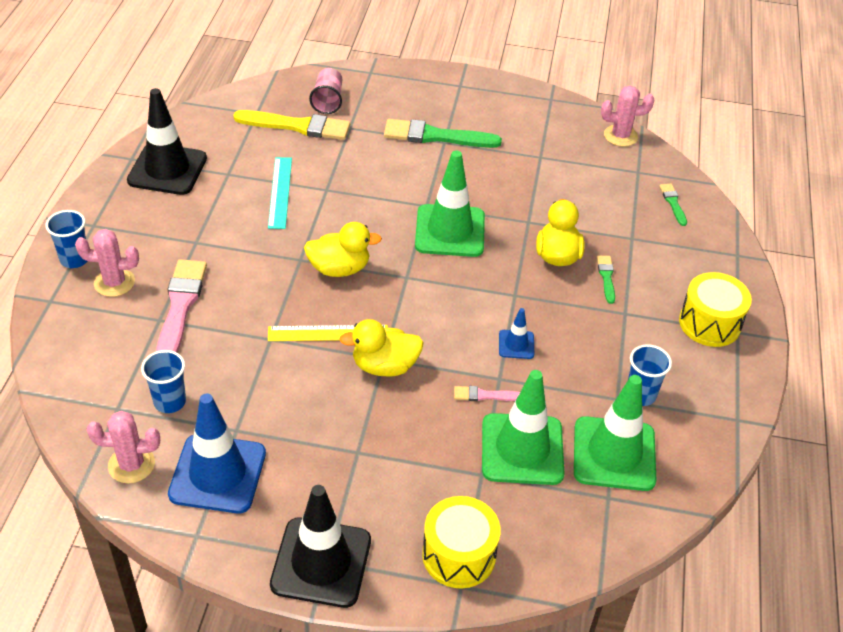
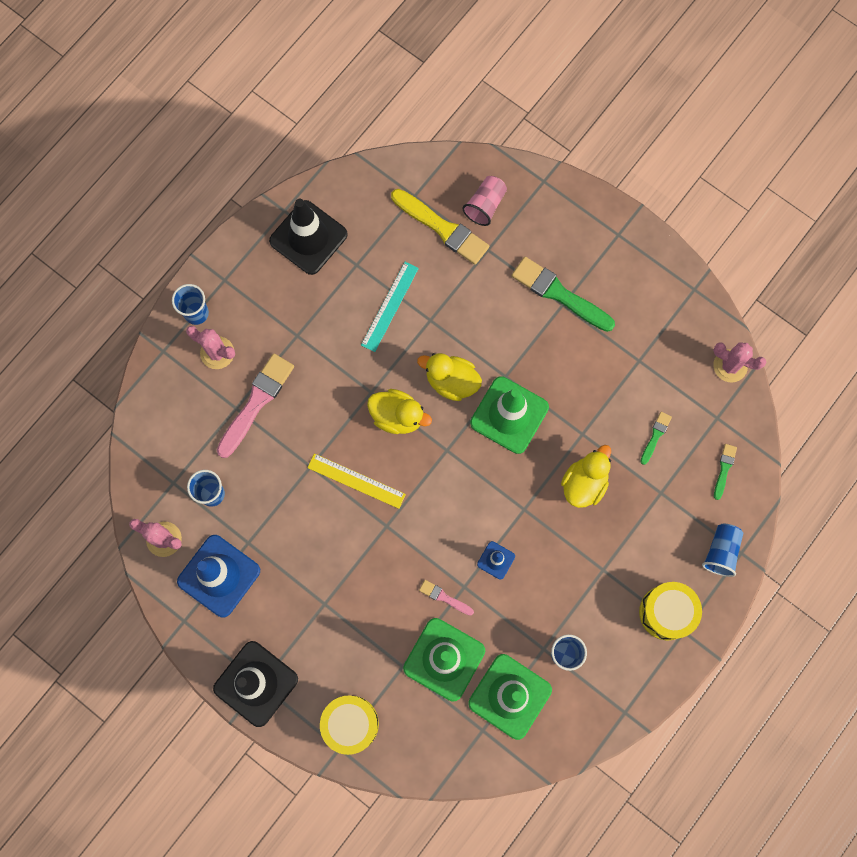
camera: 30 degrees right, 30 degrees up
(384, 366) = (383, 533): yellow duck -> yellow duck (451, 381)
(606, 277) = (611, 525): green brush -> green brush (655, 436)
(719, 260) = (720, 552): none -> blue cup

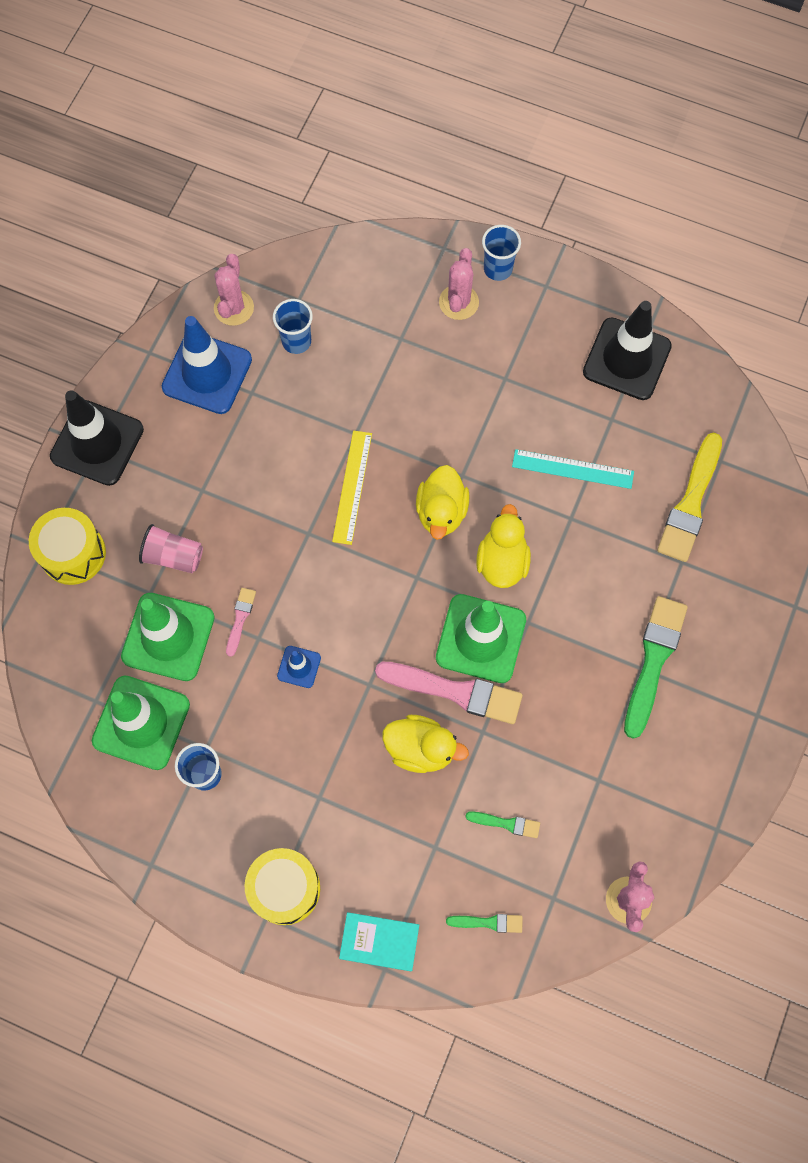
camera: 75 degrees right, 5 degrees down
(256, 402) = (413, 358): pink brush -> pink brush (455, 691)
(485, 205) = (737, 545): pink cup -> pink cup (173, 556)
(720, 552) = (379, 942): blue cup -> turquoise book

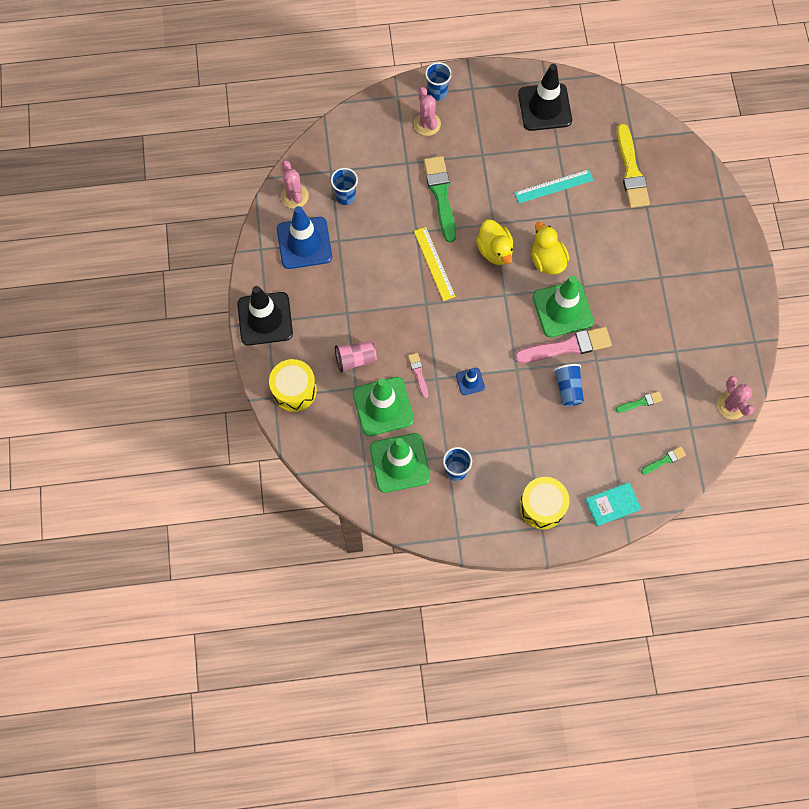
camera: 30 degrees left, 0 degrees up
(421, 749) = (568, 388): yellow duck -> blue cup
(653, 661) = (665, 269): green brush -> green brush (440, 195)

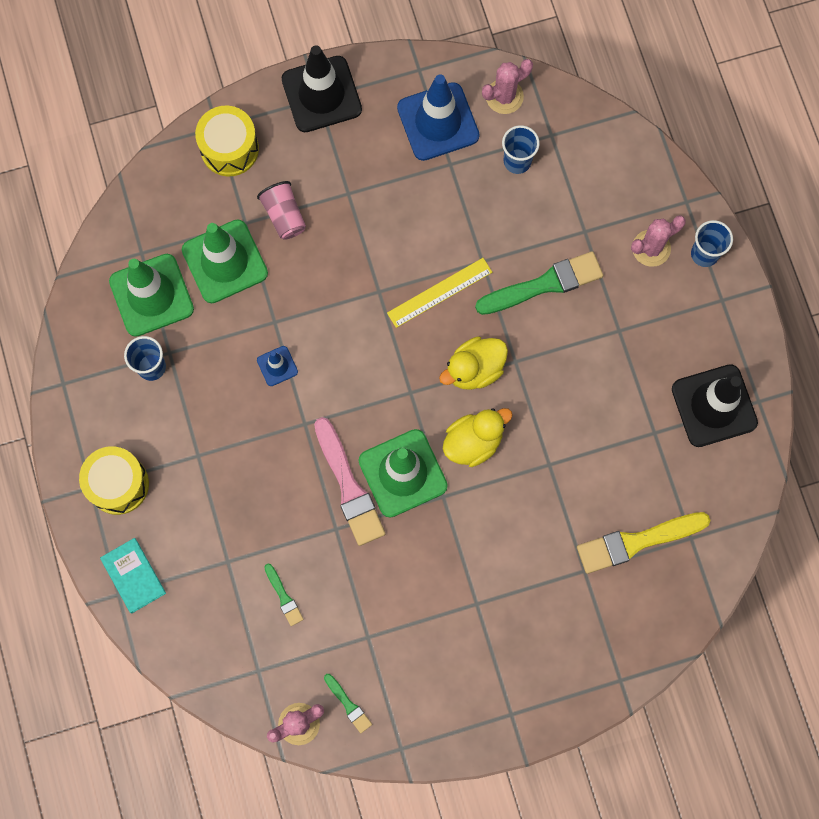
camera: 80 degrees right, 5 degrees up
(418, 373) = (278, 298): pink brush -> none
(553, 186) = (589, 436): turquoise ruler -> none
(568, 388) = (288, 496): blue cup -> none
(664, 460) = (205, 639): green brush -> green brush (348, 704)

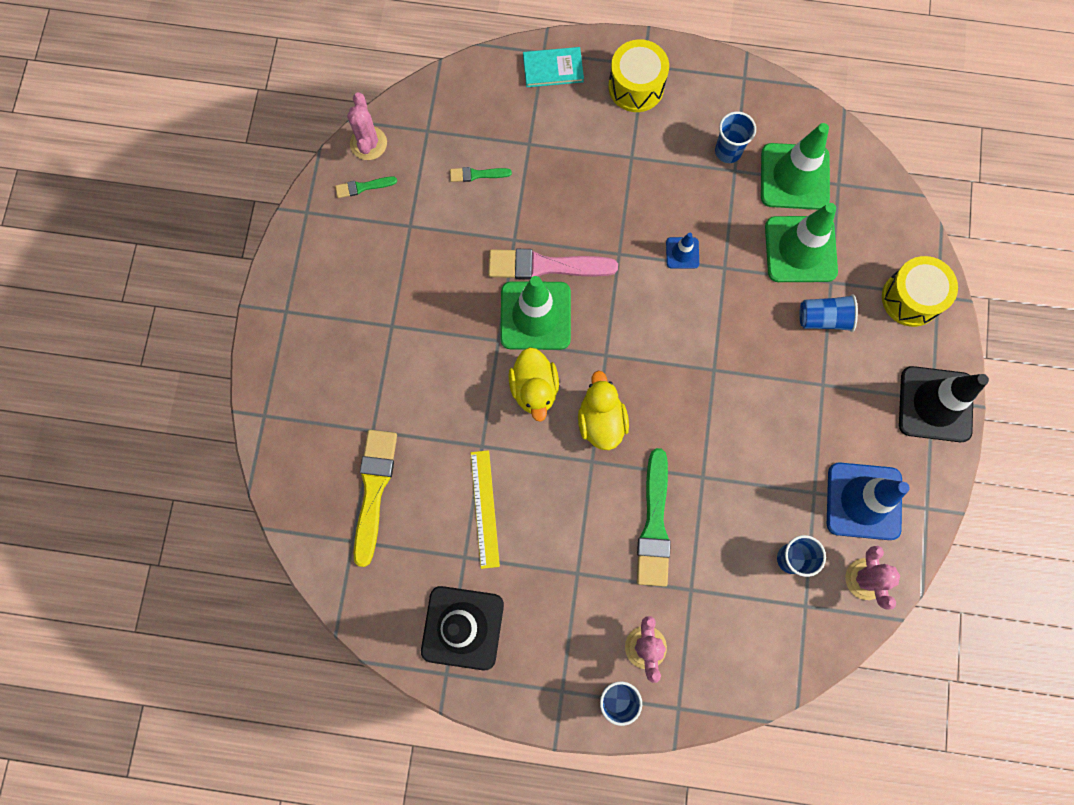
camera: 115 degrees right, 0 degrees up
(284, 216) = (824, 318): pink cup -> blue cup
(439, 292) = (689, 423): yellow ruler -> yellow ruler (485, 508)

